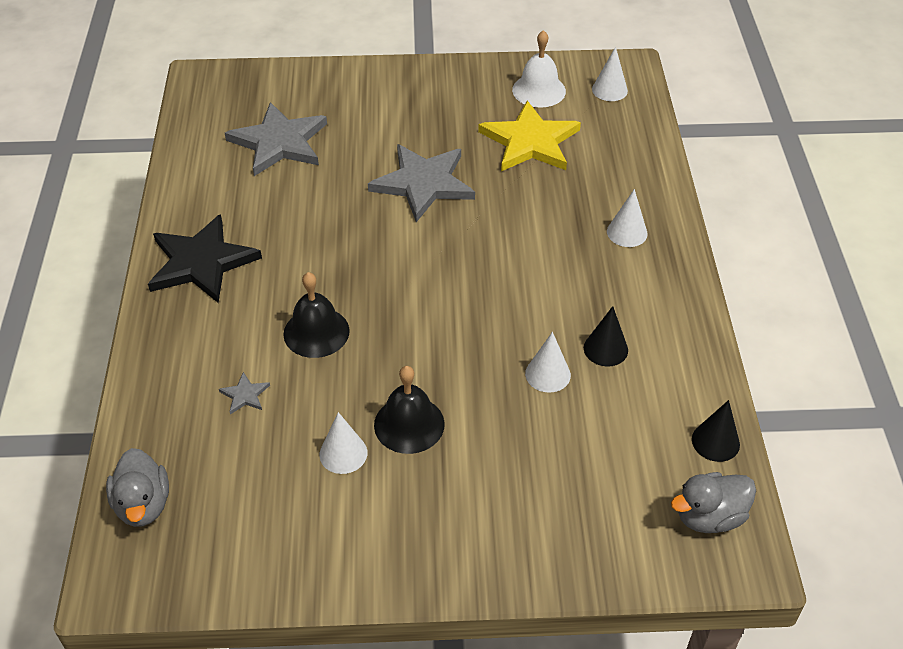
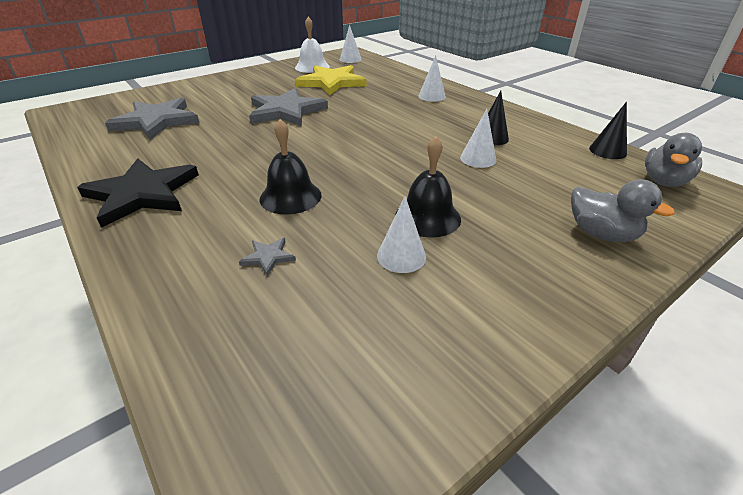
camera: 35 degrees left, 10 degrees down
(143, 504) = (239, 403): grey duck -> grey duck (601, 234)

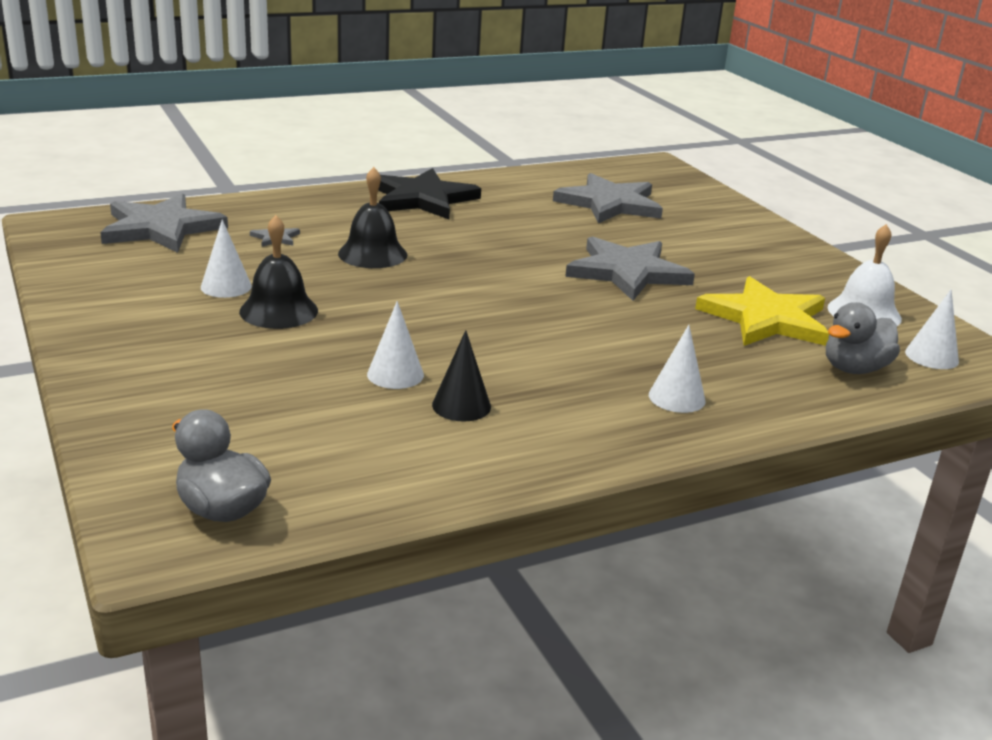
camera: 100 degrees right, 10 degrees down
(261, 361) = (161, 228): none -> grey star
(601, 234) = (159, 398): grey duck -> grey duck (854, 369)
(607, 151) = (352, 502): black cone -> none

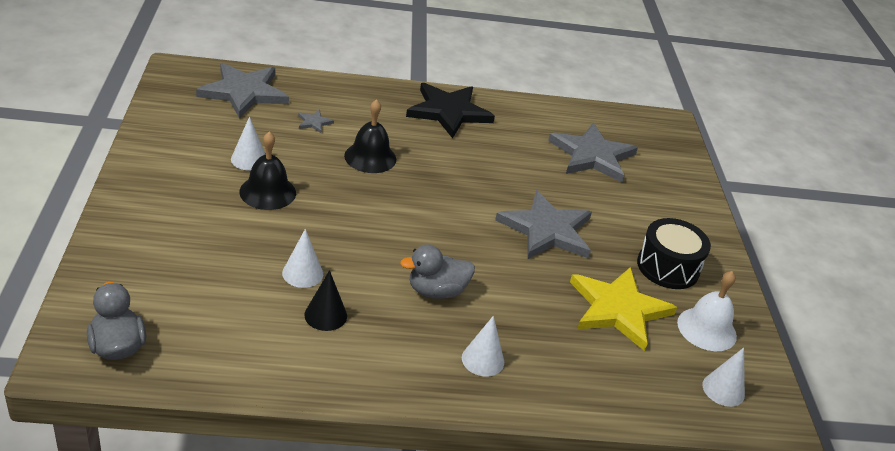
camera: 20 degrees right, 10 degrees up
(776, 274) = (668, 267): none -> black drum
(854, 369) = (646, 380): grey duck -> grey duck (436, 291)

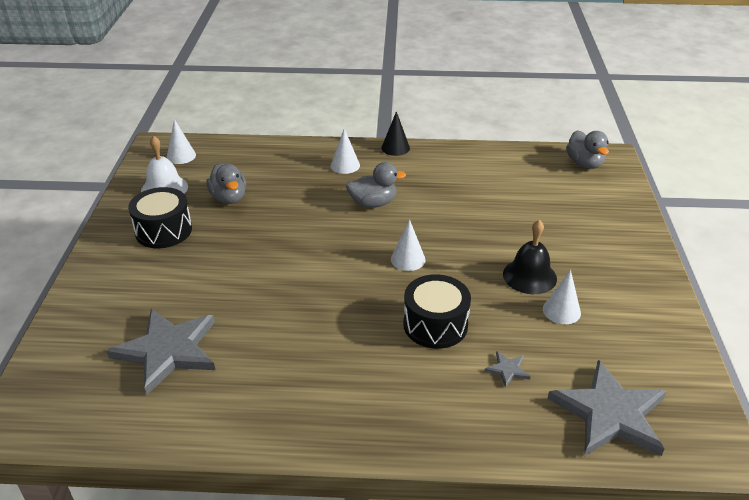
camera: 170 degrees left, 0 degrees up
(302, 273) = (479, 210): white cone -> white cone (408, 259)
(325, 315) = (455, 185): black cone -> black cone (395, 148)
(370, 157) = (435, 325): black bell -> black drum
(448, 112) = (337, 408): black star -> none
(547, 230) = (263, 257): grey star -> none
(618, 309) = (229, 198): yellow star -> grey duck

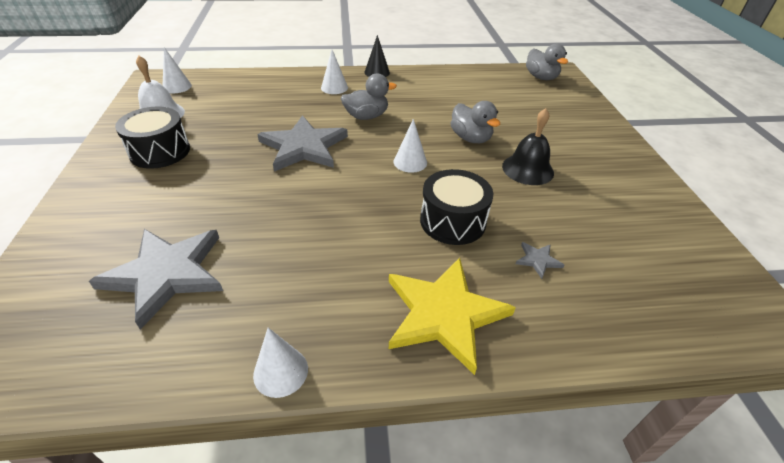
camera: 10 degrees left, 5 degrees up
(229, 198) = (226, 119): grey duck -> grey duck (470, 138)
(404, 409) = (444, 314): none -> yellow star
(561, 311) = (568, 198): white cone -> white cone (280, 371)
(610, 413) = (655, 296): grey star -> grey star (303, 147)

